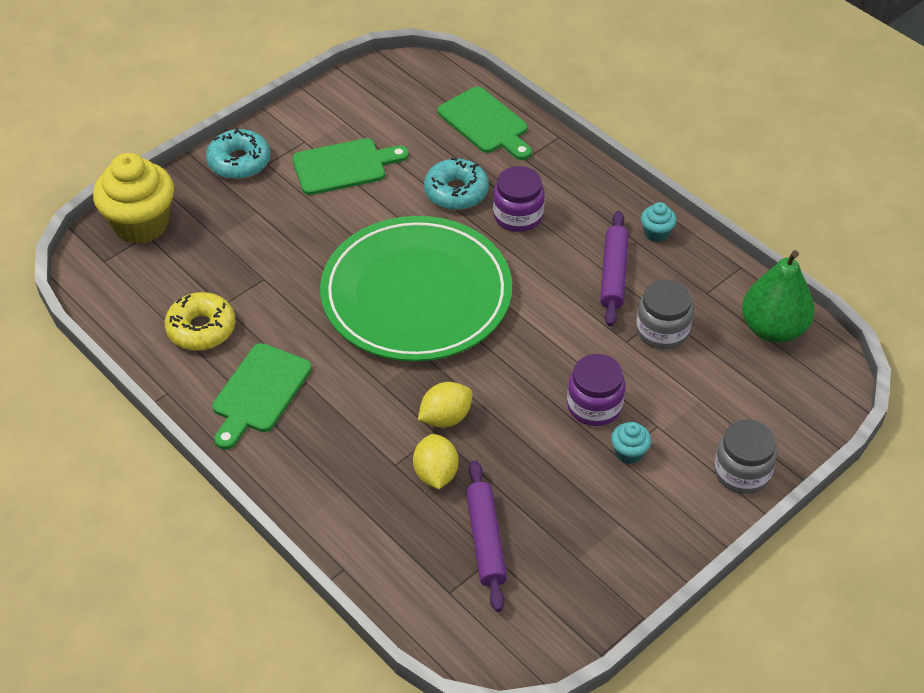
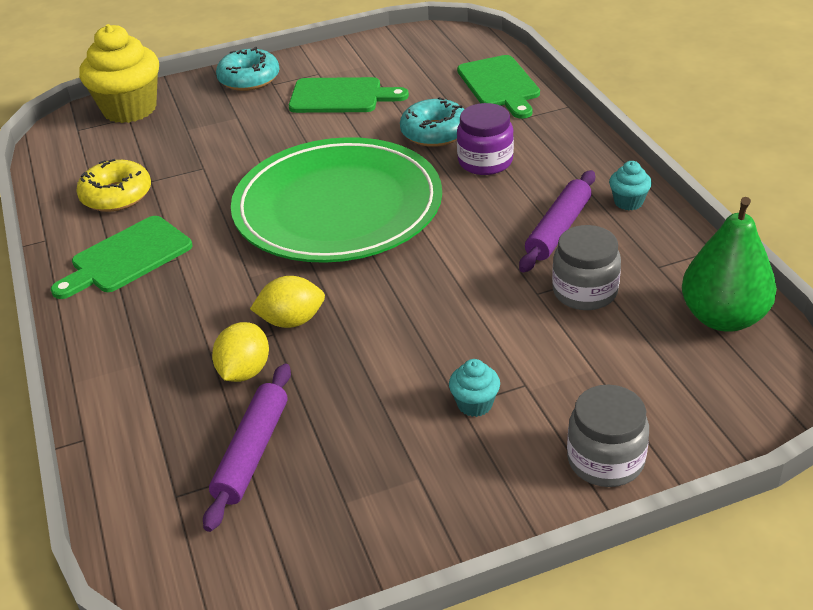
camera: 25 degrees right, 10 degrees down
(594, 406) = (462, 347): purple jar -> none

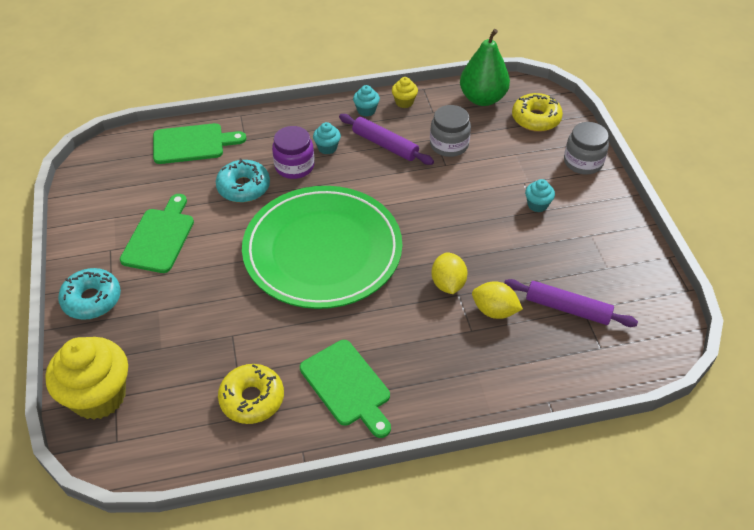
camera: 85 degrees left, 10 degrees up
(531, 181) = (327, 148): none -> turquoise cupcake
(667, 235) = (404, 102): none -> yellow cupcake
(701, 389) = (536, 119): none -> yellow donut

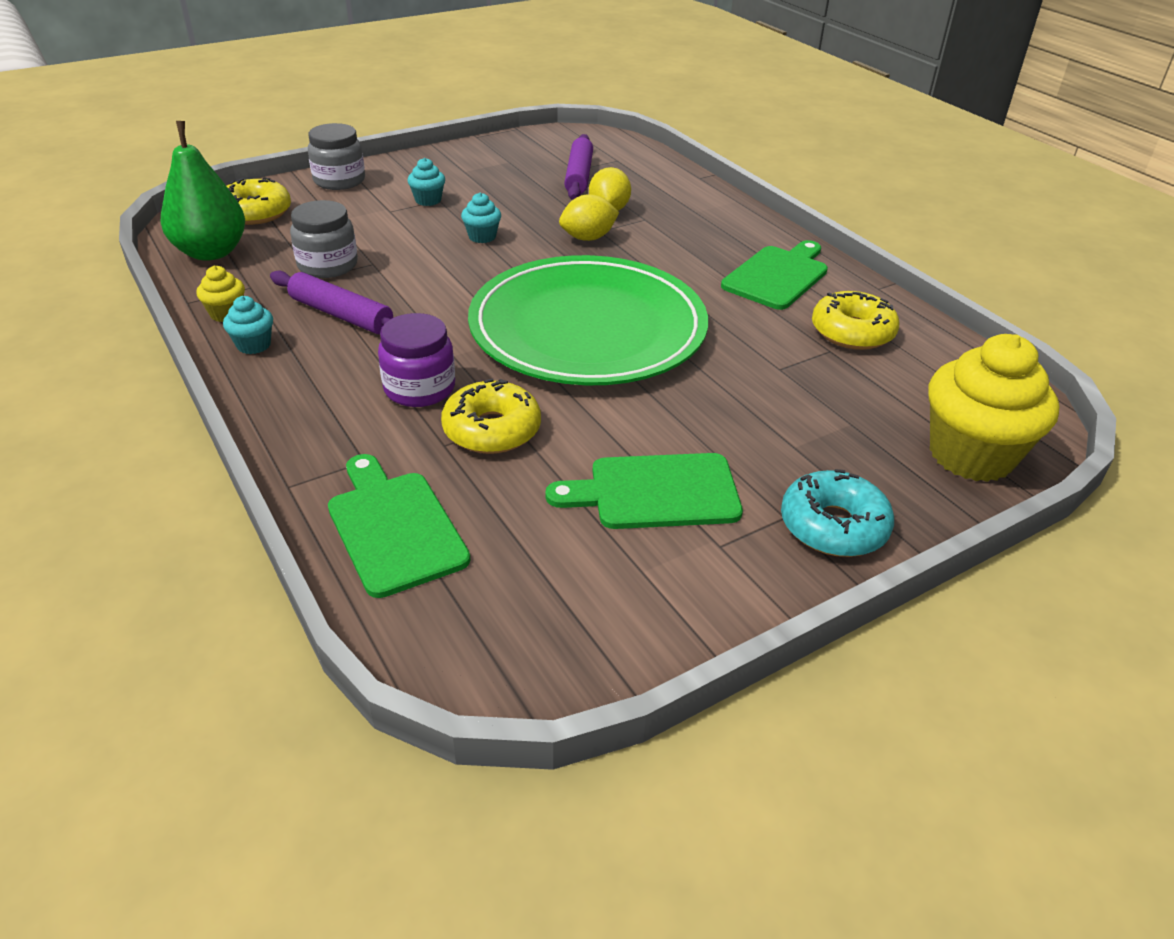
camera: 110 degrees left, 10 degrees down
(243, 187) = (492, 430): turquoise donut -> yellow donut
(327, 148) = (362, 365): turquoise cupcake -> turquoise cupcake (482, 237)
(385, 145) = (341, 315): purple rolling pin -> purple rolling pin turned 75 degrees counterclockwise

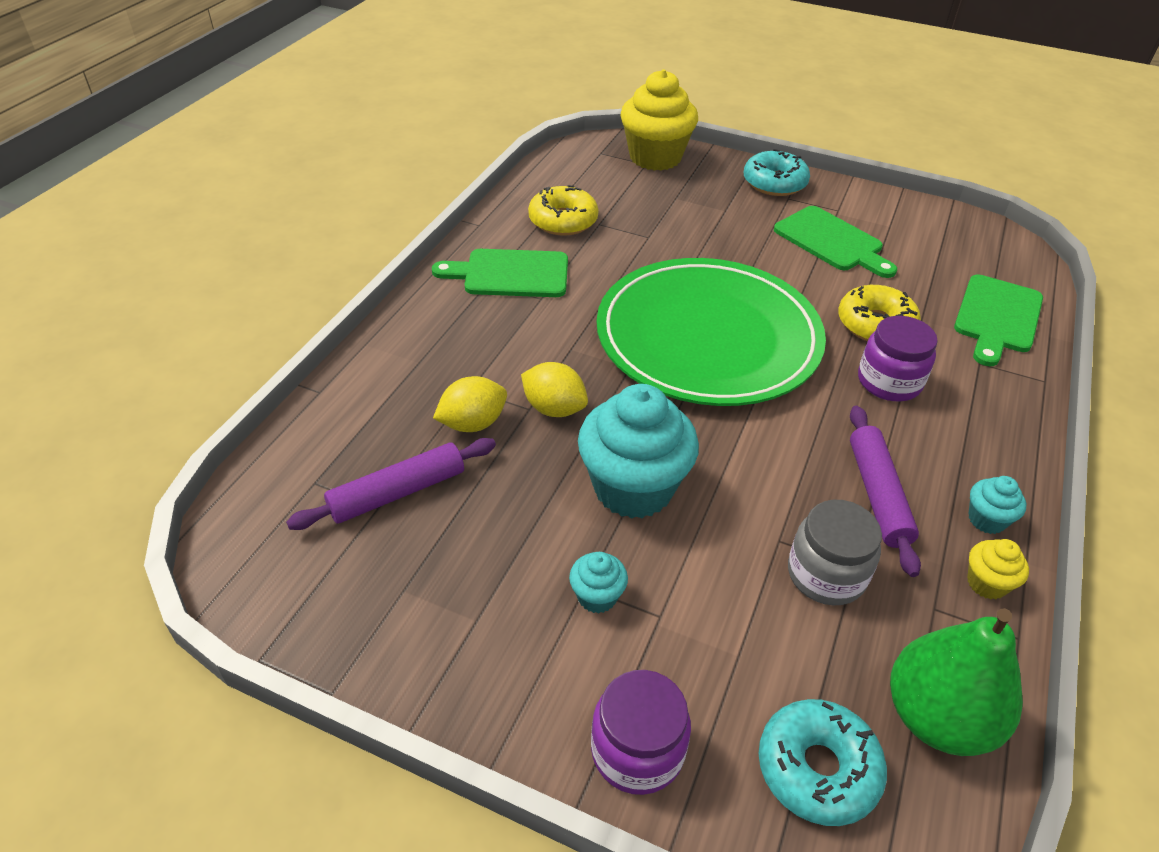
camera: 125 degrees left, 5 degrees up
(255, 213) = (817, 768): yellow donut -> turquoise donut
(339, 180) = (637, 751): grey jar -> purple jar
(482, 237) = (633, 488): turquoise cupcake -> turquoise cupcake, size x2.23

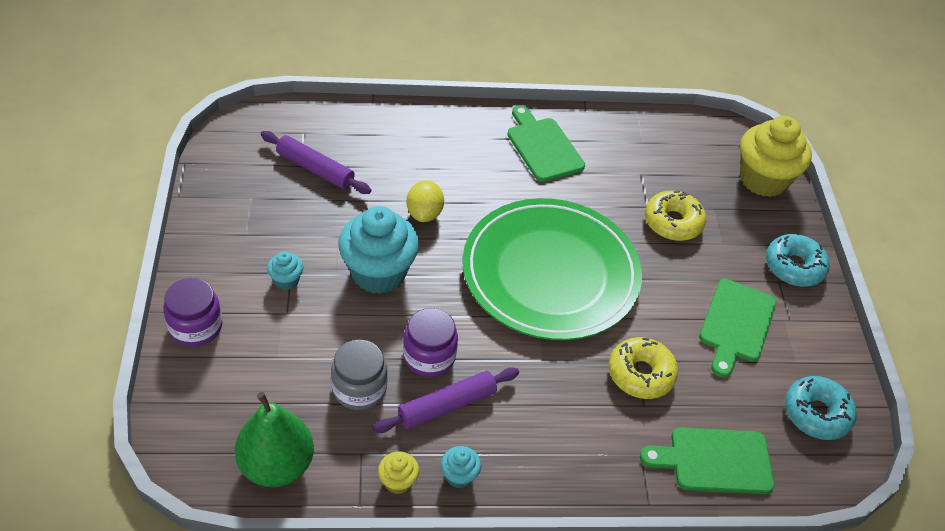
camera: 60 degrees right, 5 degrees up
(473, 423) = (388, 180): yellow lemon -> none
(563, 221) = (627, 153): yellow donut -> yellow donut (673, 222)
(817, 768) = (217, 410): turquoise donut -> turquoise donut (816, 413)
(889, 382) = (574, 394): purple jar -> purple jar (429, 356)

